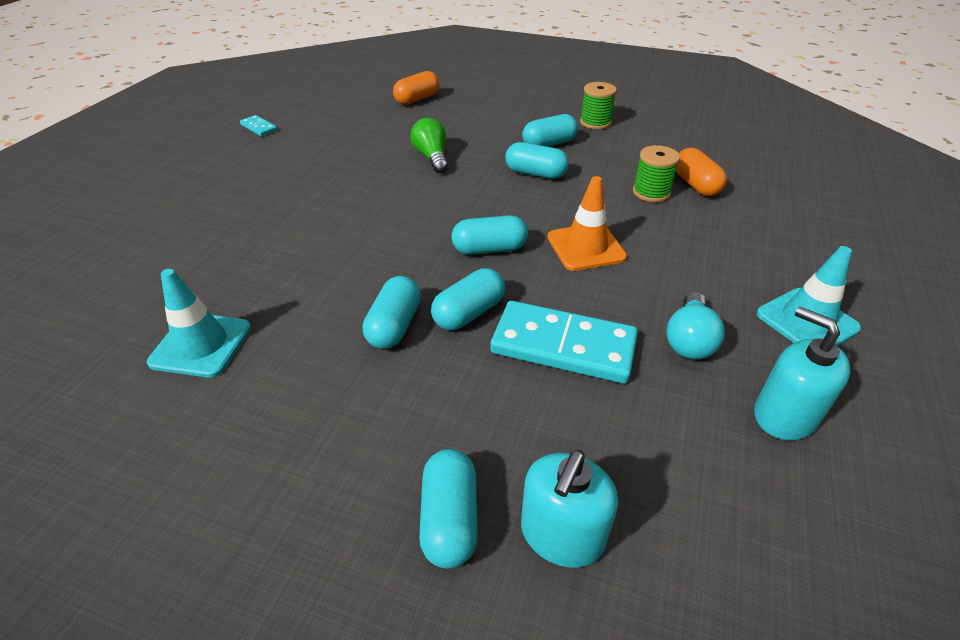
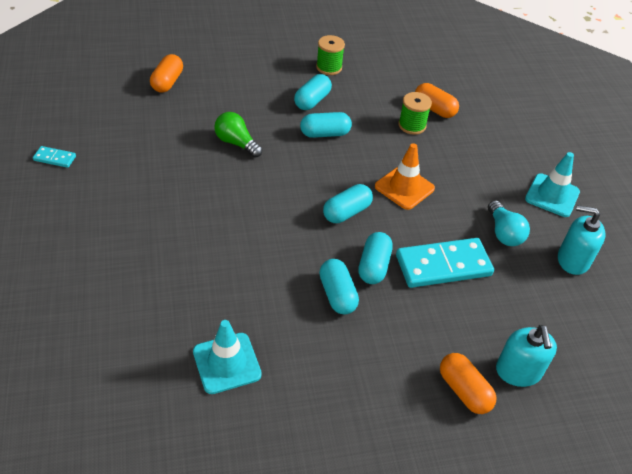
camera: 35 degrees left, 5 degrees up
(449, 519) = (464, 391): turquoise capsule -> orange capsule

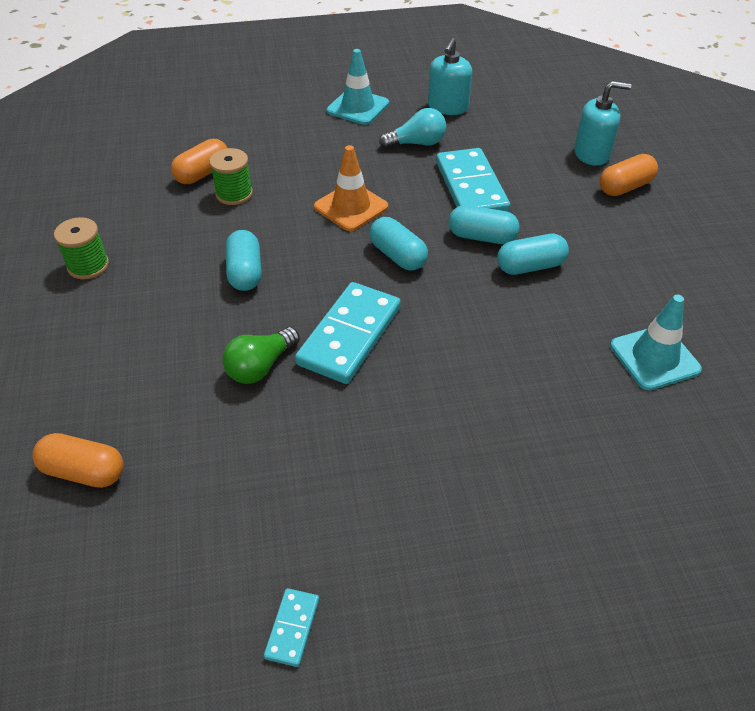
camera: 85 degrees left, 0 degrees up
(261, 184) = (350, 336): none -> turquoise domino
(312, 101) = (168, 284): turquoise capsule -> none

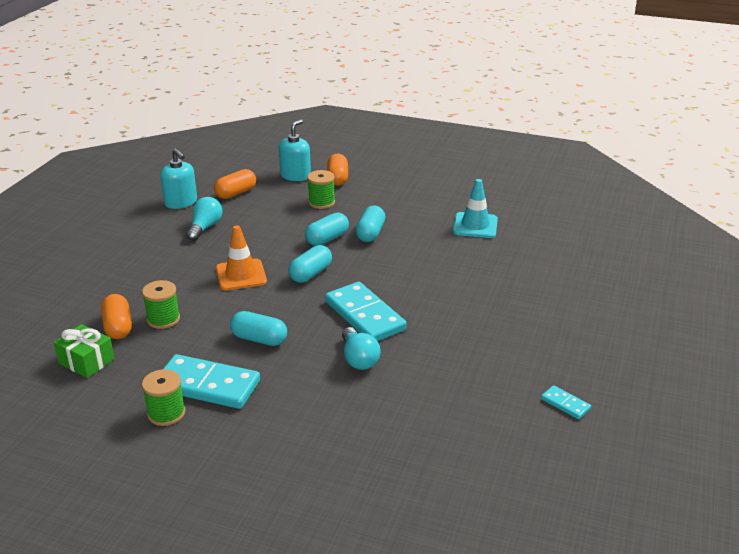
camera: 60 degrees left, 15 degrees down
(84, 471) = (387, 462): orange capsule -> orange capsule (236, 193)
(139, 181) = (86, 361): none -> green gift
(260, 366) = (358, 359): green light bulb -> turquoise light bulb
(358, 107) = (130, 235): turquoise traffic cone -> none
(397, 256) = (310, 274): turquoise capsule -> turquoise capsule turned 45 degrees counterclockwise
(471, 187) = (276, 225): turquoise domino -> turquoise domino (207, 385)
(556, 198) = (321, 202): none -> green spool

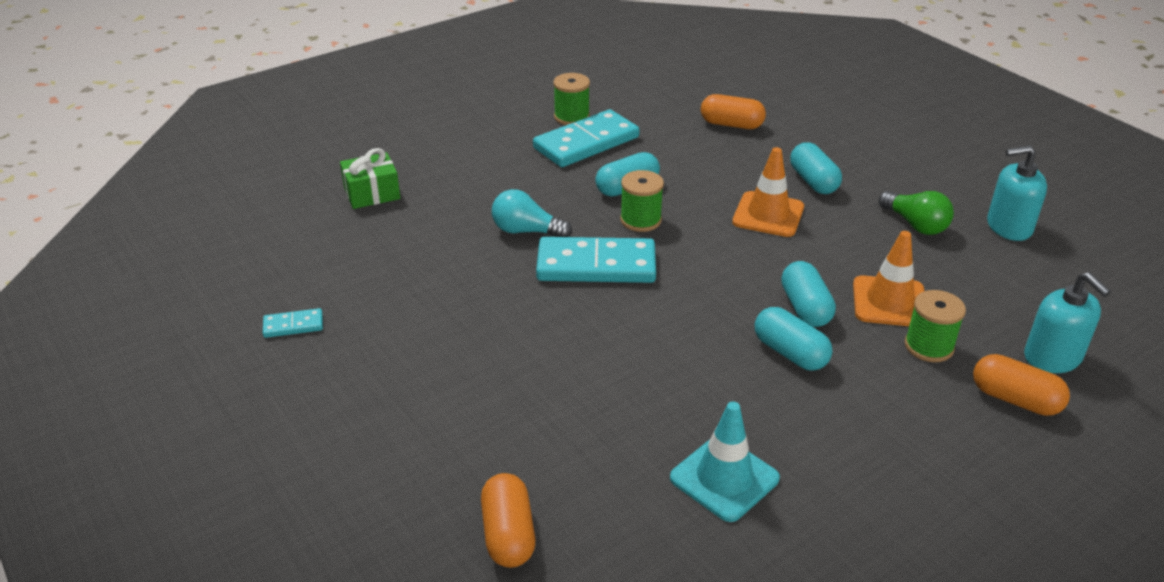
camera: 125 degrees right, 5 degrees up
(86, 361) = (689, 100): green gift -> green gift (372, 193)
(163, 319) = (721, 148): green spool -> green spool (640, 220)
(205, 227) = (915, 224): turquoise light bulb -> green light bulb
(236, 193) = (1014, 279): orange capsule -> orange capsule (508, 534)
(294, 219) = (889, 302): none -> orange traffic cone
(310, 274) = (725, 262): turquoise capsule -> turquoise capsule (813, 181)

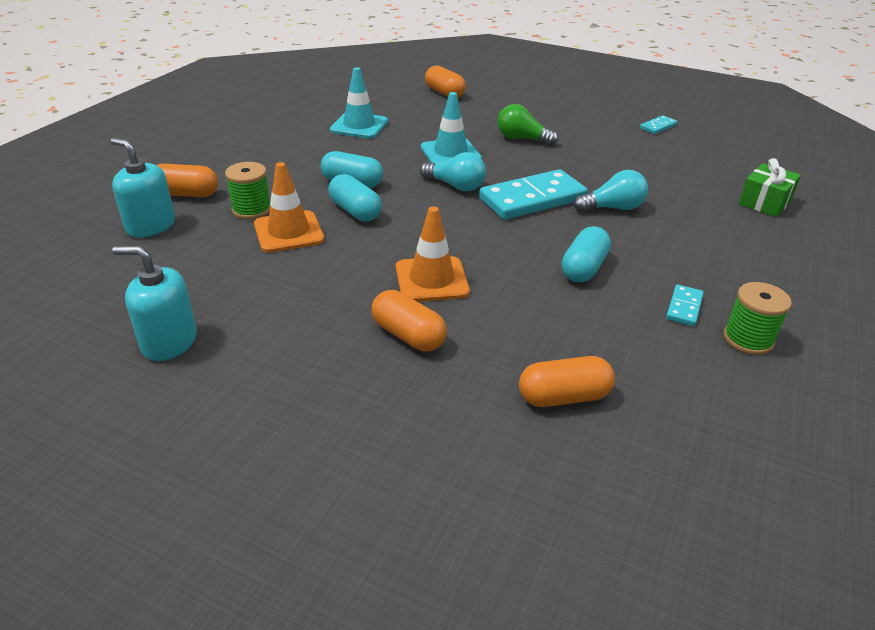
camera: 150 degrees right, 0 degrees up
(586, 143) = (684, 307): turquoise domino -> turquoise domino, size x0.46
(628, 366) = (450, 153): none -> turquoise traffic cone
(640, 220) = (538, 241): green spool -> none
(666, 309) = (455, 186): none -> turquoise light bulb
(813, 181) = (408, 335): turquoise capsule -> orange capsule
(915, 224) = (277, 313): green light bulb -> green light bulb (522, 139)
(1008, 227) = (169, 342): turquoise soap dispenser -> turquoise soap dispenser turned 135 degrees counterclockwise

